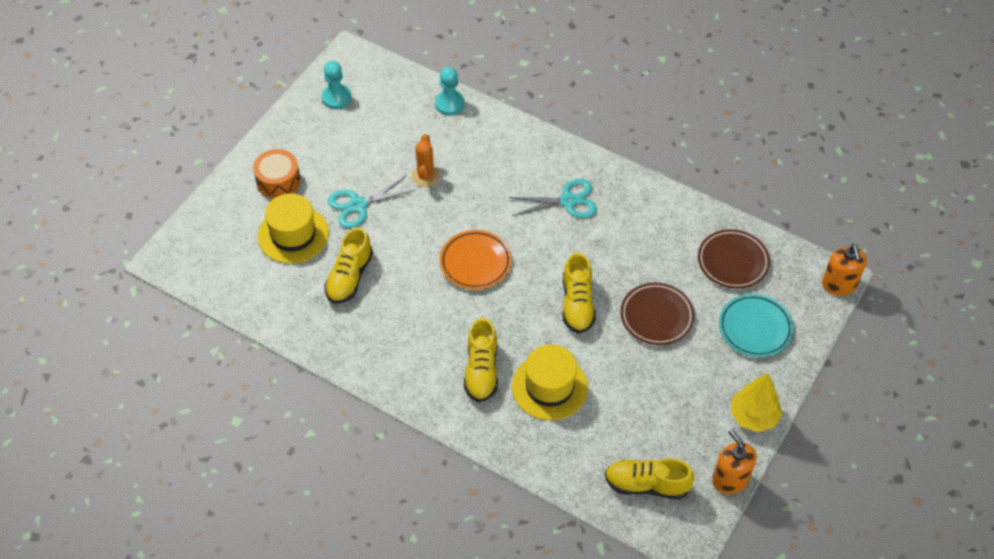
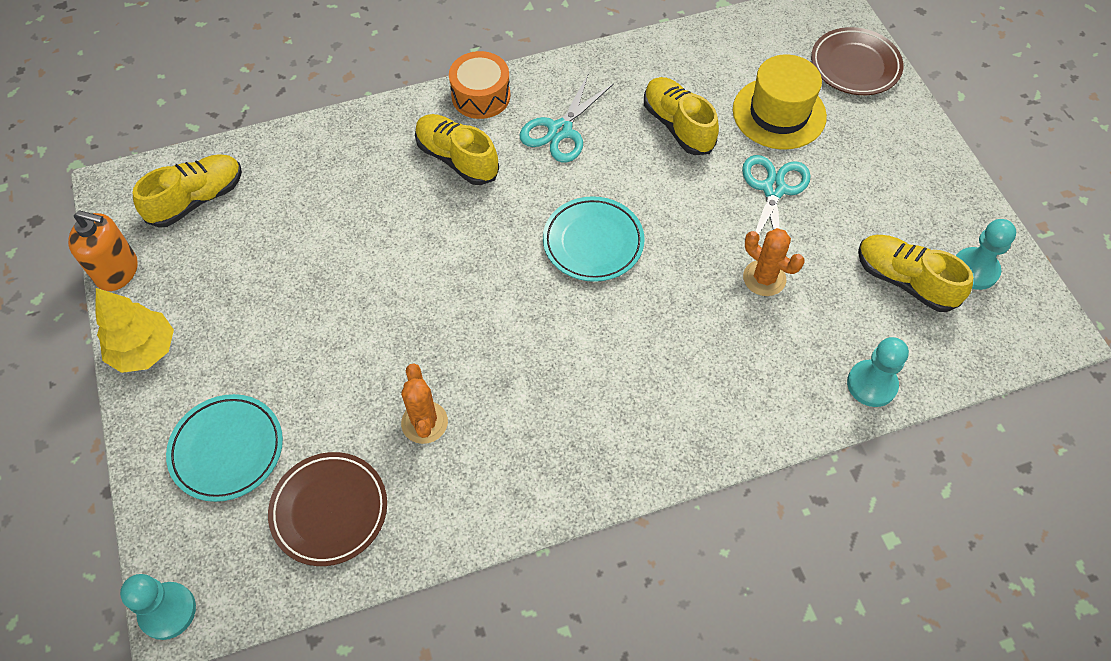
camera: 130 degrees right, 5 degrees up
(278, 181) = (871, 142): orange drum -> orange drum (481, 96)
(475, 262) = (593, 242): orange plate -> turquoise plate
(549, 387) = (379, 200): yellow hat -> none
(568, 201) = (594, 398): turquoise scissors -> turquoise scissors (560, 130)
(577, 304) = (445, 296): yellow shoe -> yellow shoe (904, 281)
(653, 258) = (424, 422): none -> orange cactus
(656, 316) = (350, 360): brown plate -> brown plate (855, 65)
(839, 284) = (167, 611): orange soap dispenser -> turquoise pawn

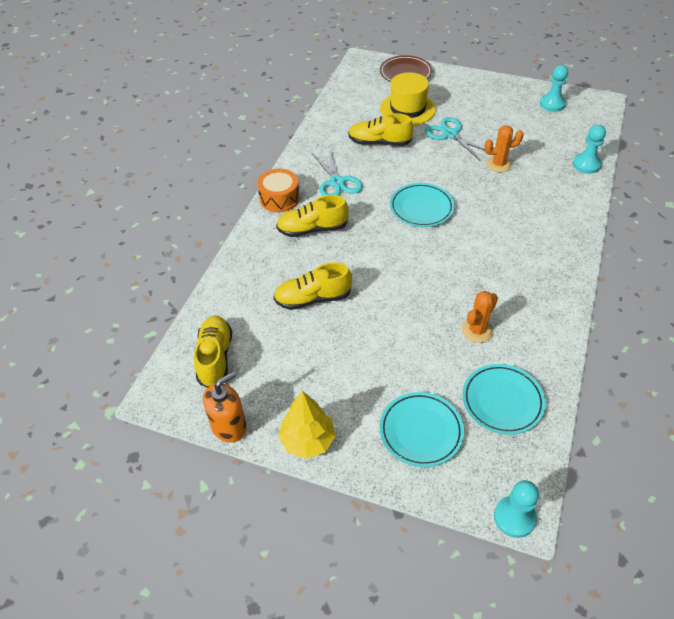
camera: 50 degrees left, 10 degrees down
(329, 510) = (502, 401): brown plate -> turquoise plate
(424, 422) = (477, 330): orange cactus -> orange cactus turned 75 degrees counterclockwise
(904, 281) = (539, 125): yellow shoe -> yellow shoe (313, 298)

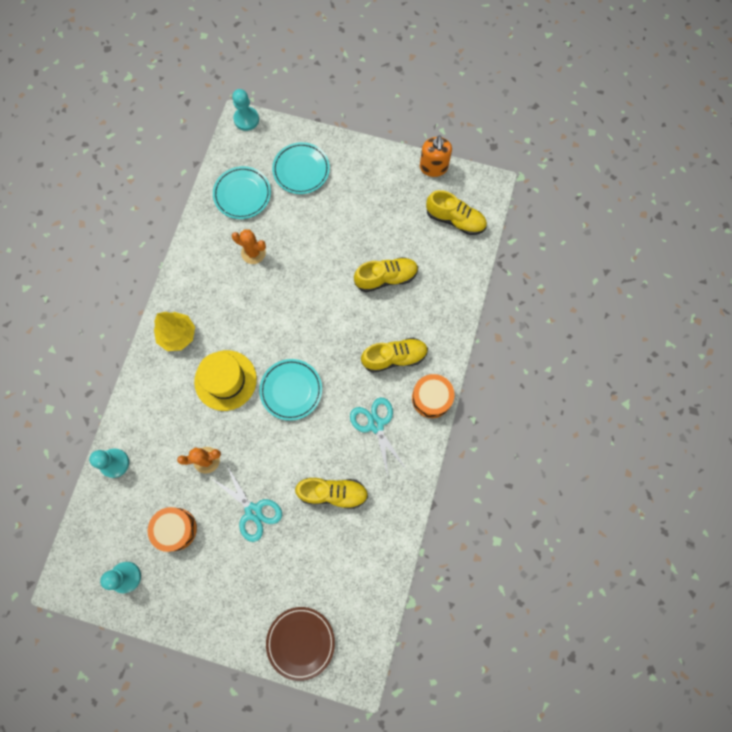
camera: 175 degrees right, 25 degrees up
(215, 357) = (455, 220): yellow shoe -> yellow shoe turned 60 degrees counterclockwise
(229, 426) = (433, 167): orange soap dispenser -> orange soap dispenser turned 45 degrees counterclockwise
(307, 440) = (378, 160): yellow tree -> yellow tree (178, 335)
(407, 109) = (300, 560): yellow hat -> yellow hat (225, 380)
(477, 330) = (253, 253): orange cactus -> orange cactus turned 75 degrees clockwise
(517, 126) = (175, 529): none -> orange drum

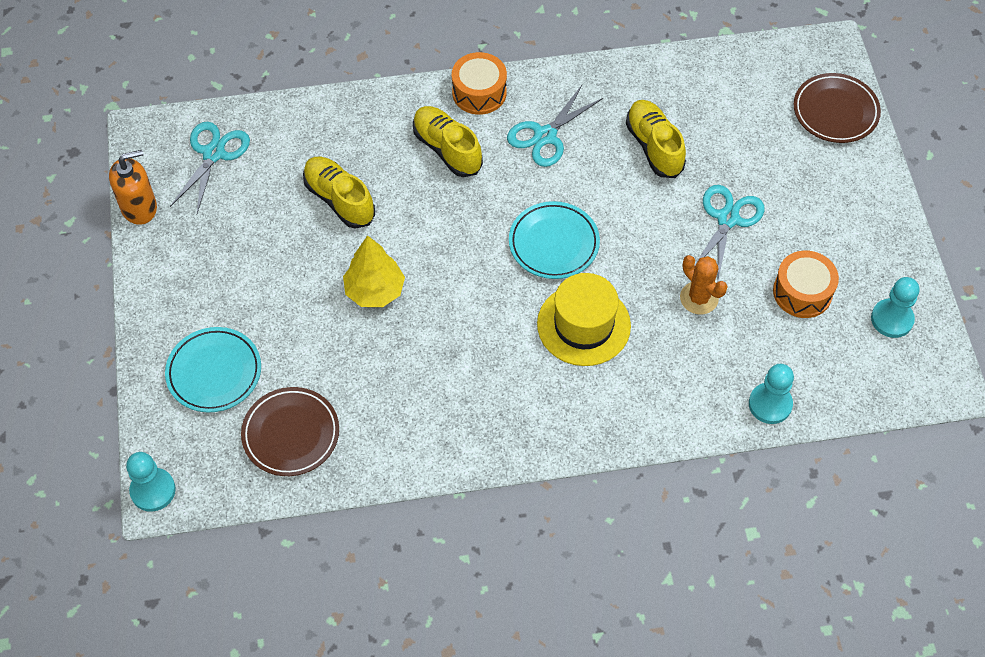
camera: 115 degrees left, 15 degrees down
(178, 335) = (554, 415): yellow tree -> yellow tree (375, 291)
(242, 194) = (291, 434): turquoise plate -> brown plate
(253, 253) = (380, 376): orange cactus -> none
(455, 220) = (213, 154): yellow shoe -> turquoise scissors

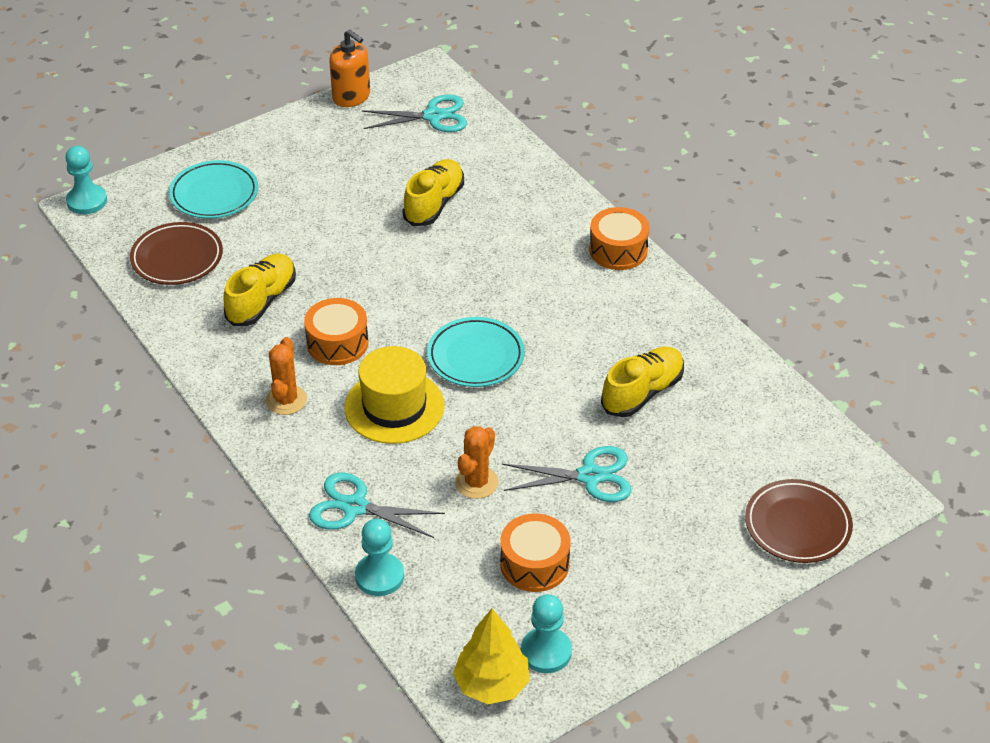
camera: 65 degrees right, 15 degrees down
(375, 291) = (350, 258): yellow tree -> yellow tree (491, 684)
(447, 149) = (536, 251): yellow shoe -> yellow shoe (262, 301)
(482, 340) = (337, 343): none -> orange drum
(534, 404) = (286, 400): none -> orange cactus
(545, 136) = (599, 311): turquoise scissors -> turquoise scissors (355, 507)

